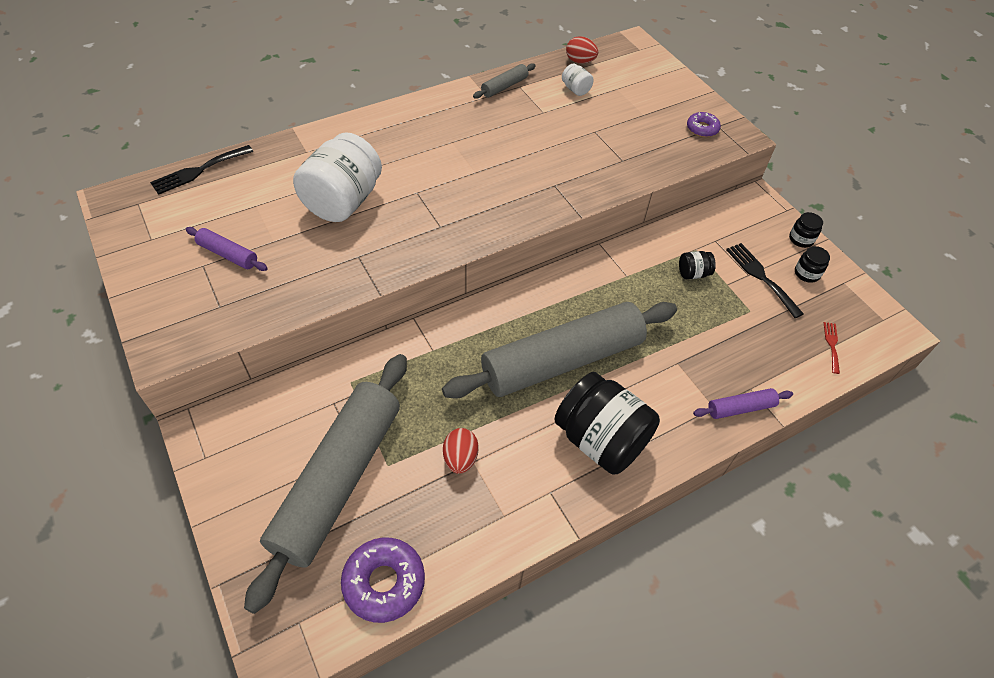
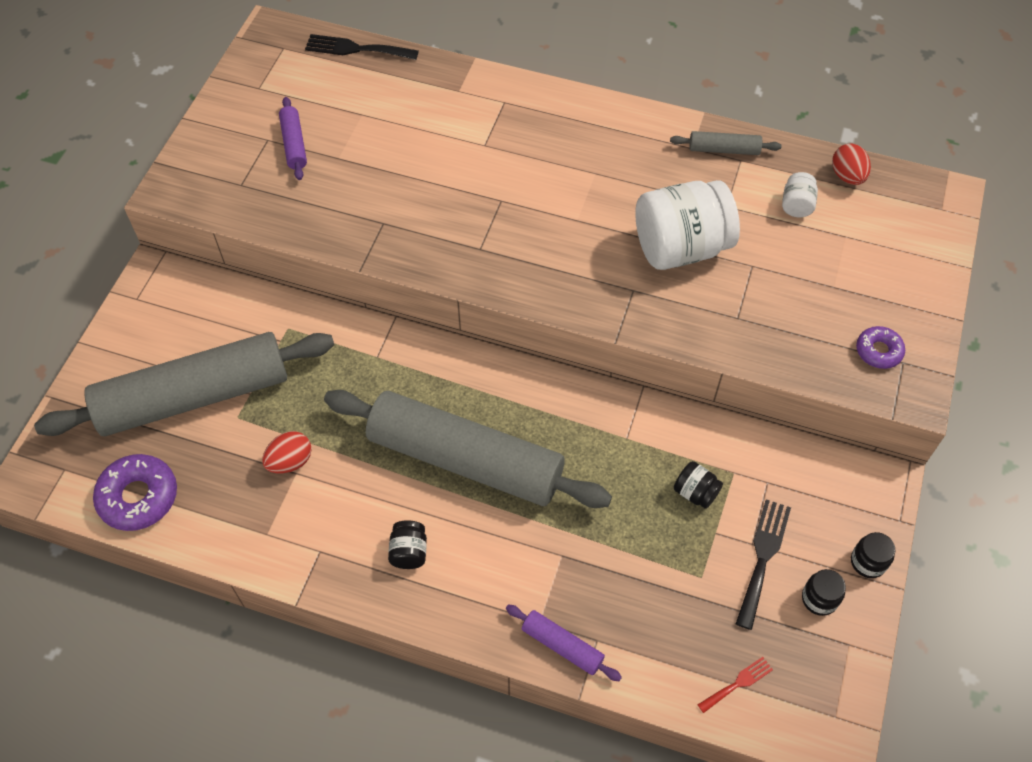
camera: 50 degrees right, 5 degrees up
(343, 201) = (431, 162): white jar -> white jar (680, 247)
(600, 440) = (409, 552): black jar -> black jar, size x0.43

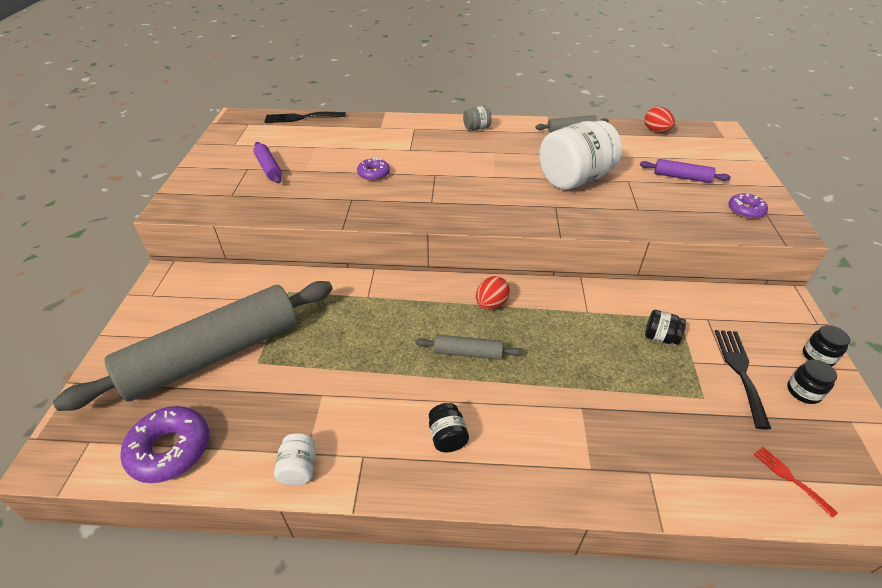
camera: 15 degrees left, 15 degrees down
(290, 461) = (314, 387): red egg -> red egg (491, 304)
(423, 182) = (373, 174): none -> purple donut
(465, 459) = (468, 353): grey rolling pin -> grey rolling pin, size x0.40
(562, 646) = (622, 485): purple rolling pin -> purple rolling pin (681, 177)
(591, 119) = (476, 128): none -> grey jar
(738, 683) = (790, 478): red fork -> red fork turned 75 degrees counterclockwise
(796, 205) = (635, 148): white jar -> white jar (299, 468)

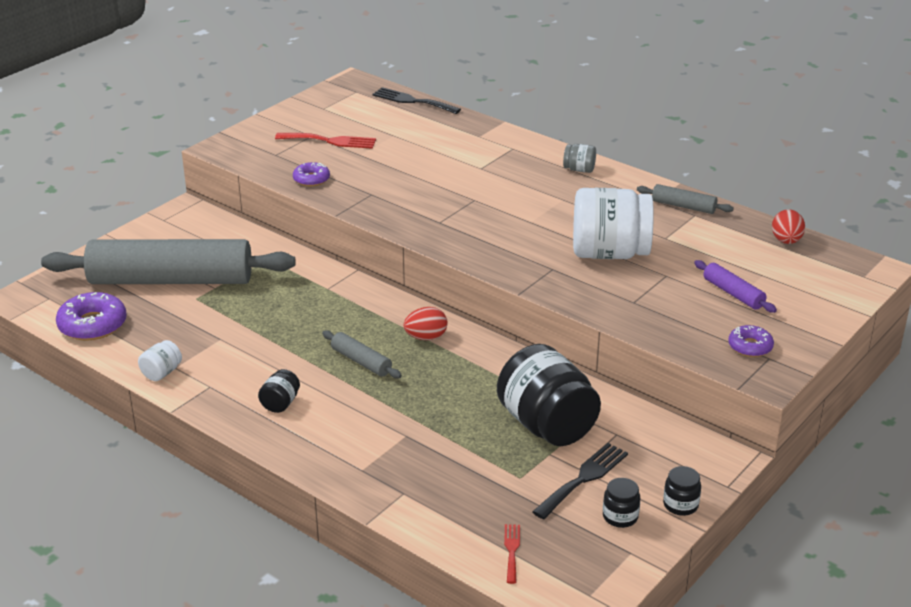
camera: 35 degrees right, 10 degrees down
(268, 168) = (330, 141): purple rolling pin -> red fork
(373, 174) = (418, 179): purple donut -> purple donut (311, 179)
(660, 337) = (547, 425): black jar -> black jar, size x2.32

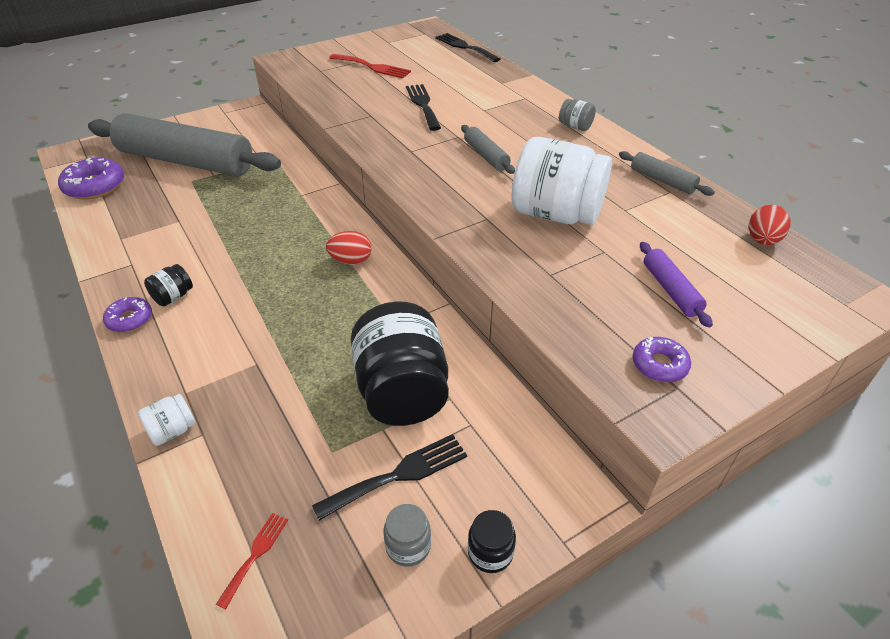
camera: 20 degrees right, 10 degrees up
(161, 373) = (105, 241): white jar -> white jar (172, 431)
(311, 179) = (331, 94): purple donut -> purple donut (130, 319)
(361, 361) = (276, 271): grey rolling pin -> grey rolling pin (486, 156)
(416, 173) = (423, 105): none -> black fork
(620, 517) = (408, 546): black jar -> grey jar

